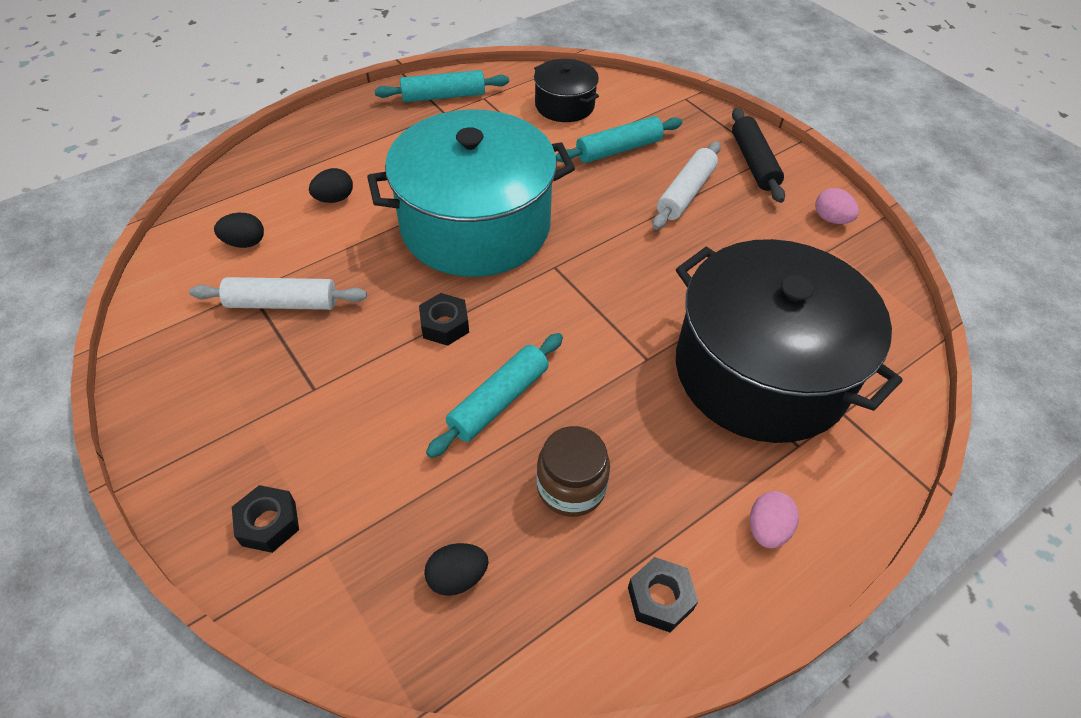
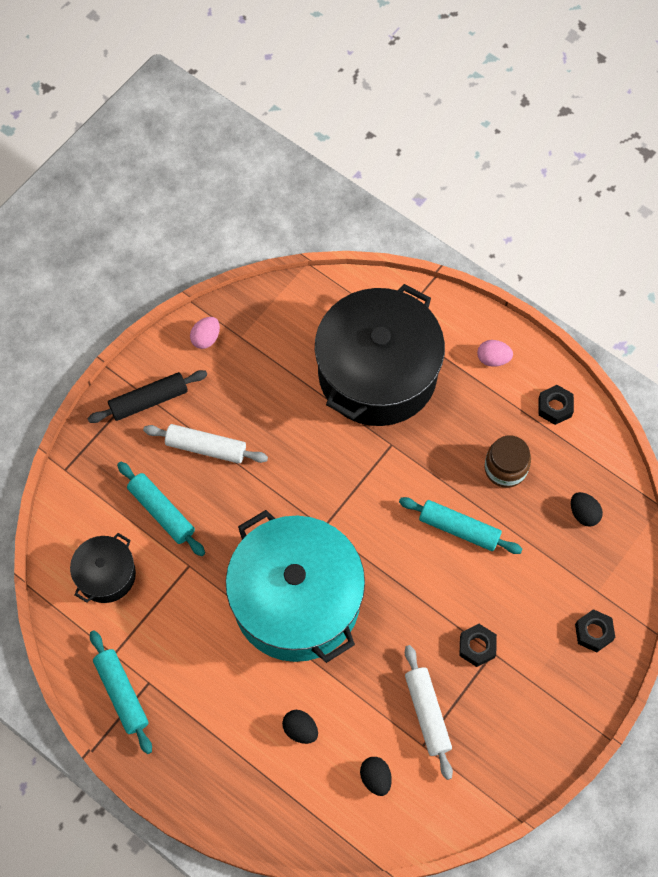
camera: 105 degrees left, 15 degrees up
(444, 325) = (407, 586): black nut -> black nut (477, 647)

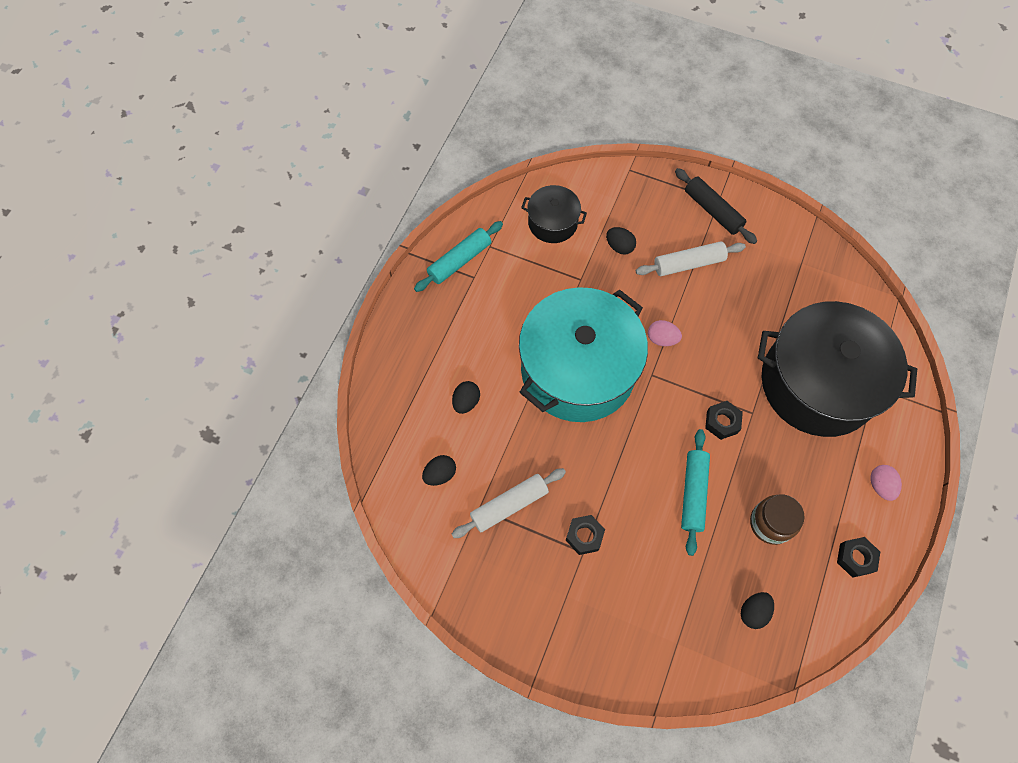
camera: 75 degrees right, 0 degrees up
(161, 512) = (619, 247): turquoise rolling pin -> black egg
(206, 338) = (788, 237): pink egg -> pink egg (662, 339)
(206, 447) = (688, 264): white rolling pin -> white rolling pin turned 75 degrees clockwise
(593, 632) = (634, 648): black nut -> black nut (722, 422)

